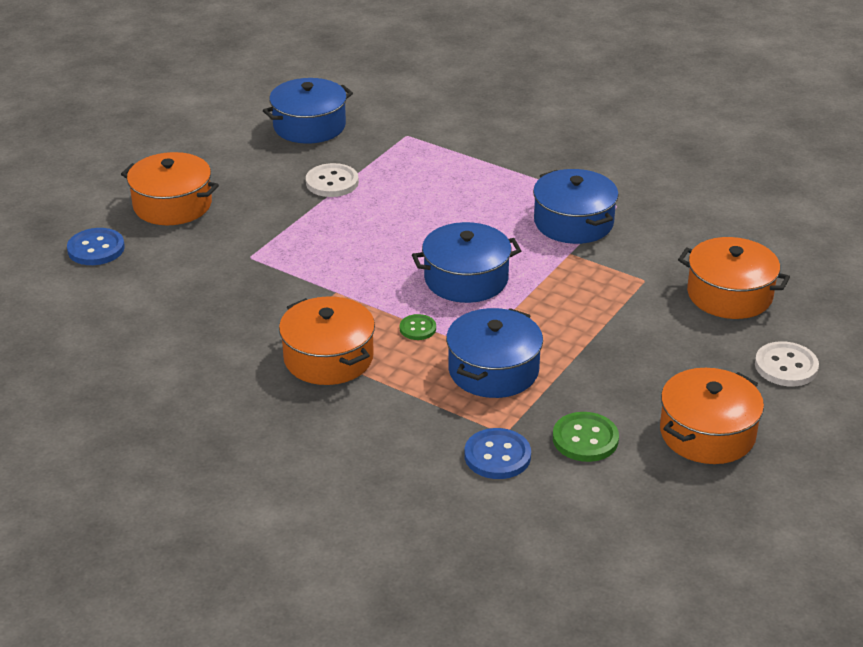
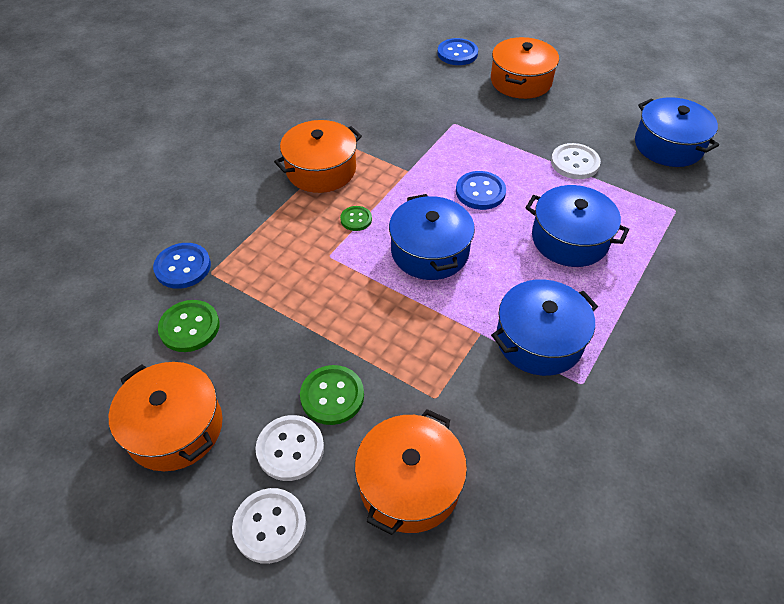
camera: 90 degrees right, 15 degrees up
(375, 244) = (480, 192): none -> blue button
(493, 370) = (294, 267): blue pot -> blue pot (570, 239)
(653, 337) = (332, 396): none -> green button
(713, 359) = (290, 449): none -> white button

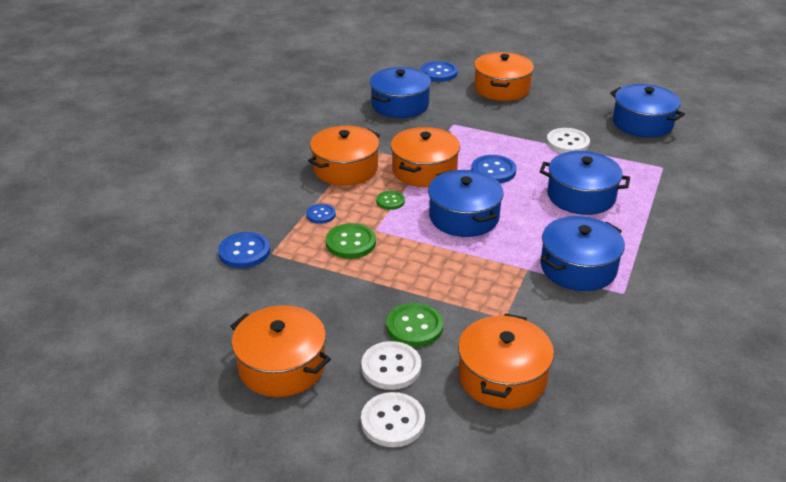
camera: 10 degrees left, 15 degrees down
(189, 327) = (267, 294): green button -> green button (351, 243)
(277, 228) = (321, 214): none -> blue button
(403, 91) = (400, 105): none -> blue pot
(404, 182) = (424, 170): none -> orange pot

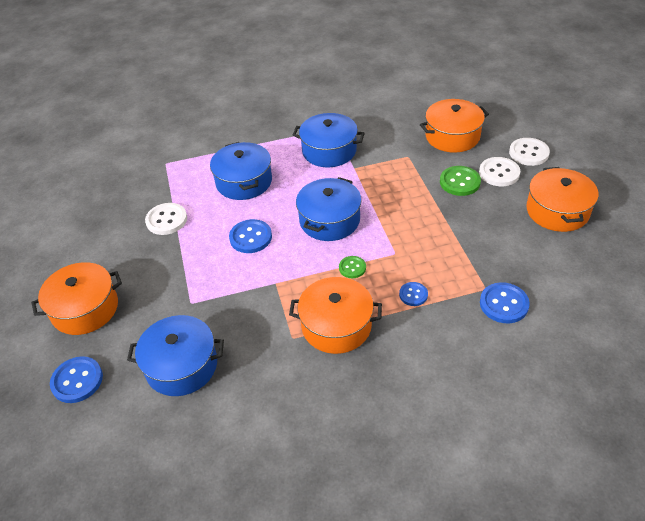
camera: 125 degrees left, 10 degrees up
(351, 243) = (424, 256): green button -> none
(424, 170) = (288, 275): orange pot -> none
(642, 123) = (97, 196): blue pot -> none

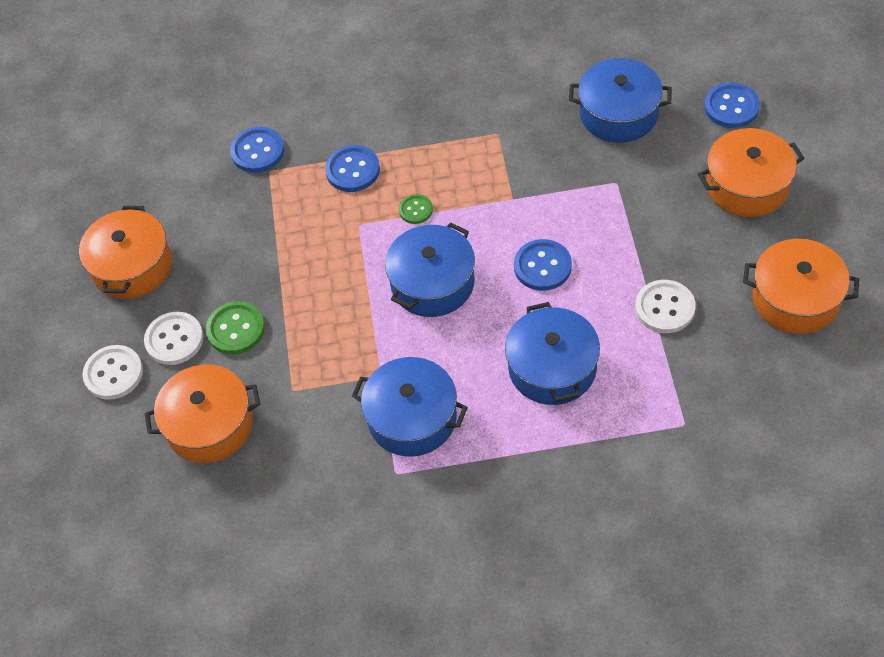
camera: 170 degrees left, 10 degrees up
(336, 325) = (447, 142): orange pot -> orange pot (795, 299)
(413, 295) = (352, 170): blue button -> blue button, size x1.64

